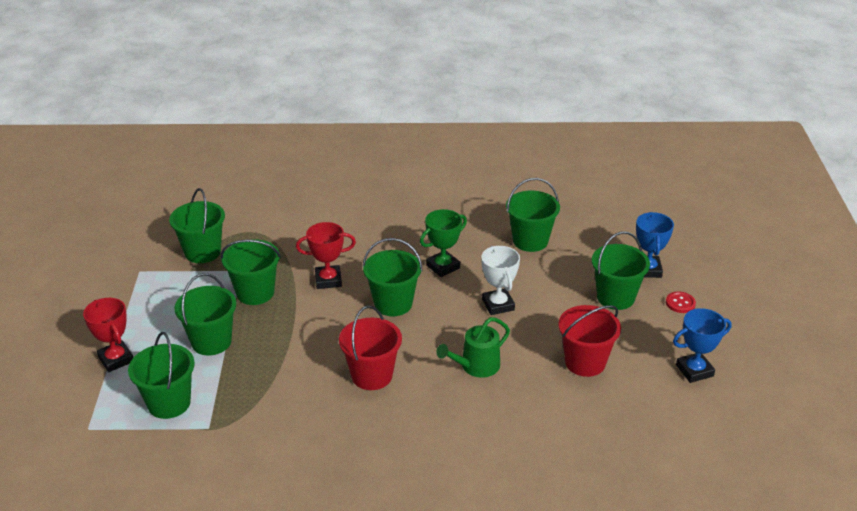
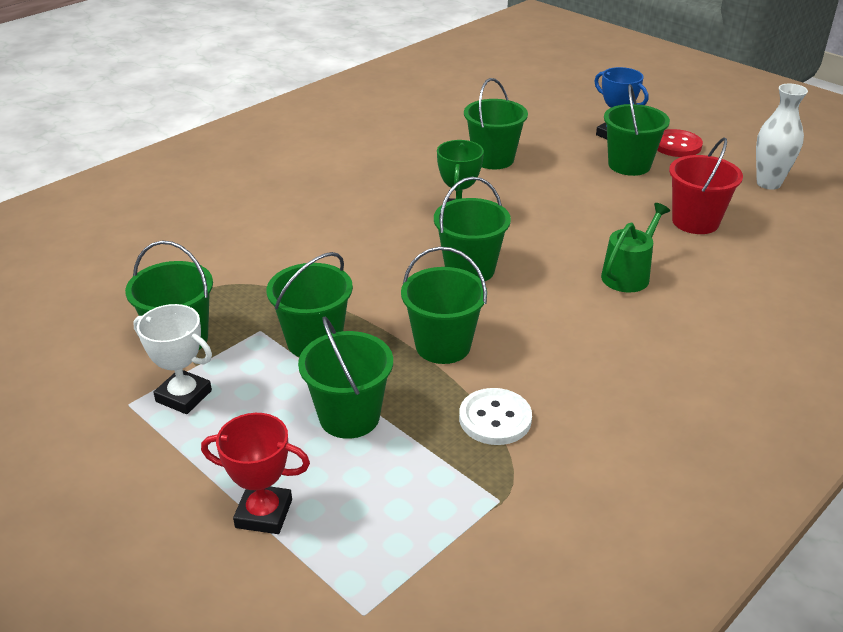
camera: 45 degrees left, 0 degrees up
(169, 403) = (412, 510): green bucket -> green bucket (443, 346)
(269, 390) = (495, 419): none -> white button
(328, 280) = (371, 285): red trophy -> none
(372, 375) = (562, 339): red bucket -> none
(476, 366) = (628, 275): green watering can -> green watering can turned 150 degrees counterclockwise
(498, 305) = (557, 219): white trophy -> white trophy (184, 396)
(680, 303) = (676, 145): red button -> red button, size x1.55
(694, 370) = (768, 183): blue trophy -> white vase

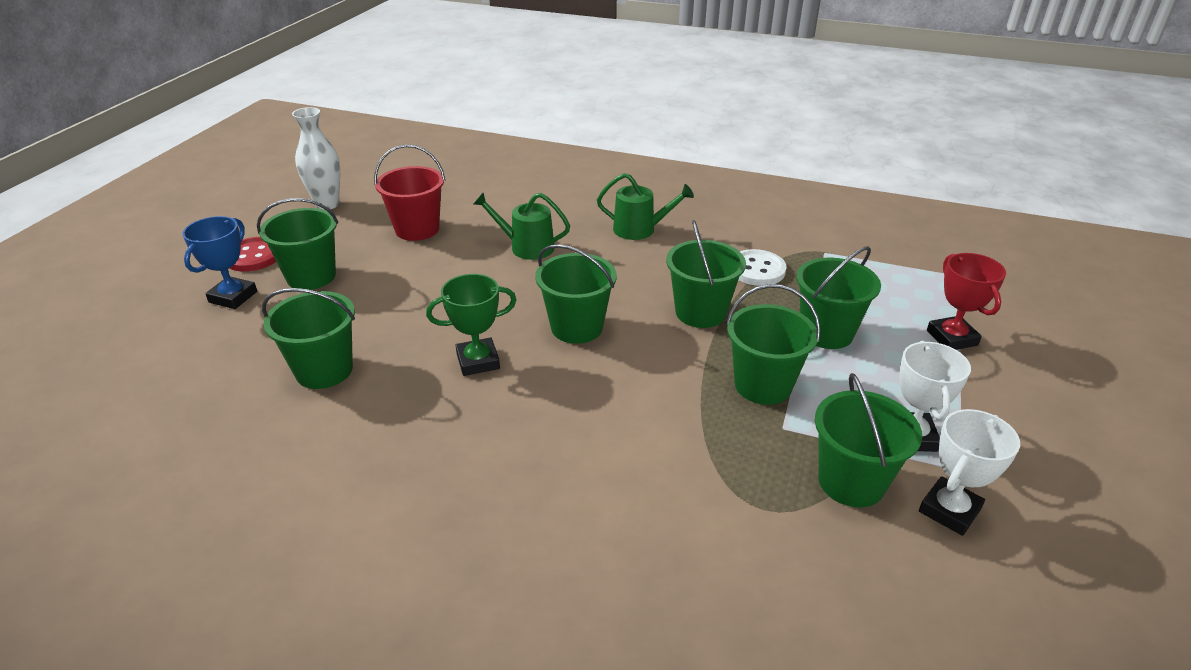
camera: 115 degrees left, 0 degrees up
(108, 374) = (949, 510): none -> white trophy
(633, 360) = (639, 229): none -> green watering can

